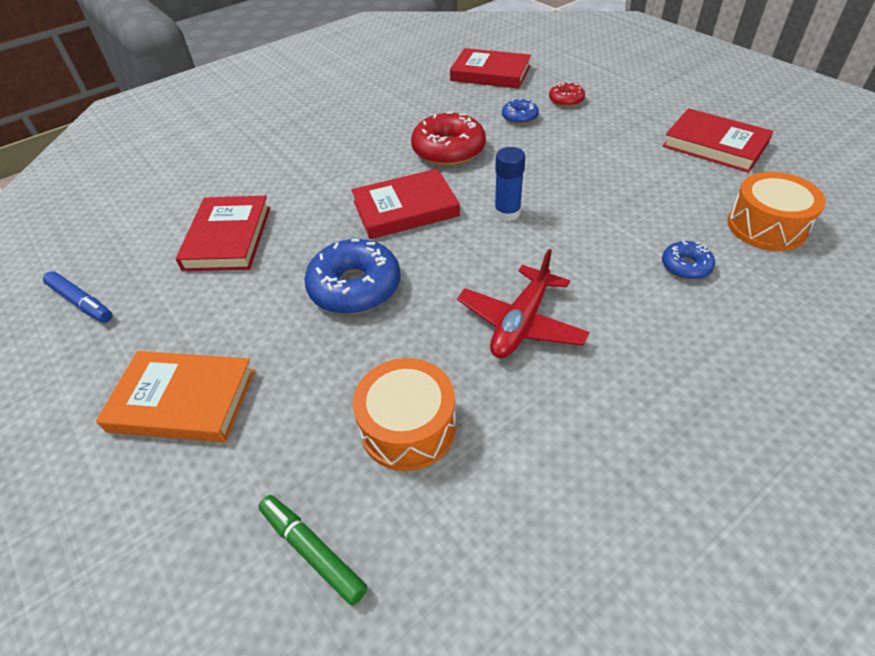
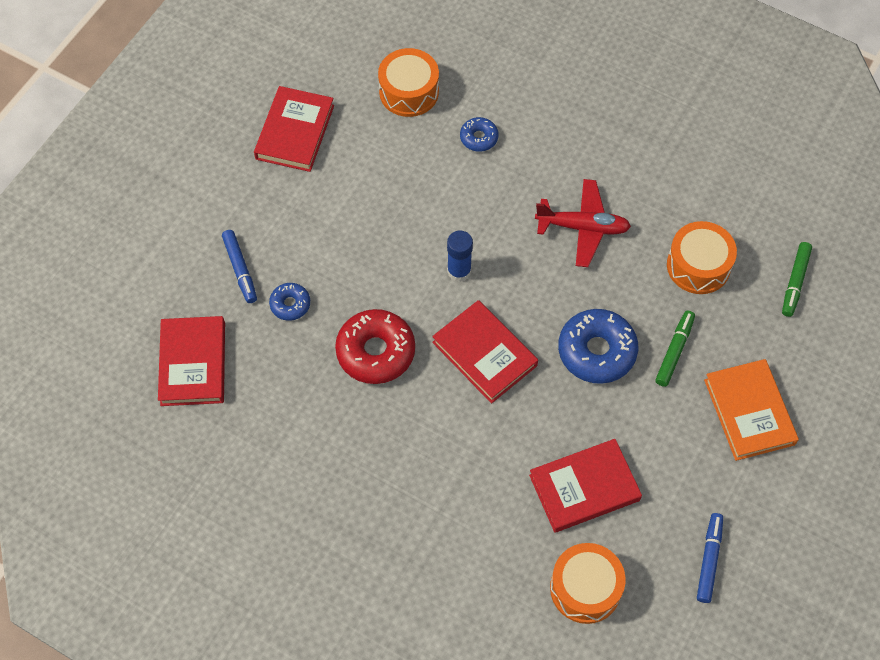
camera: 115 degrees left, 15 degrees up
(148, 215) = (585, 588): none -> orange drum
(309, 355) = (674, 351): none -> green marker
(566, 100) = (240, 269): red donut -> blue marker

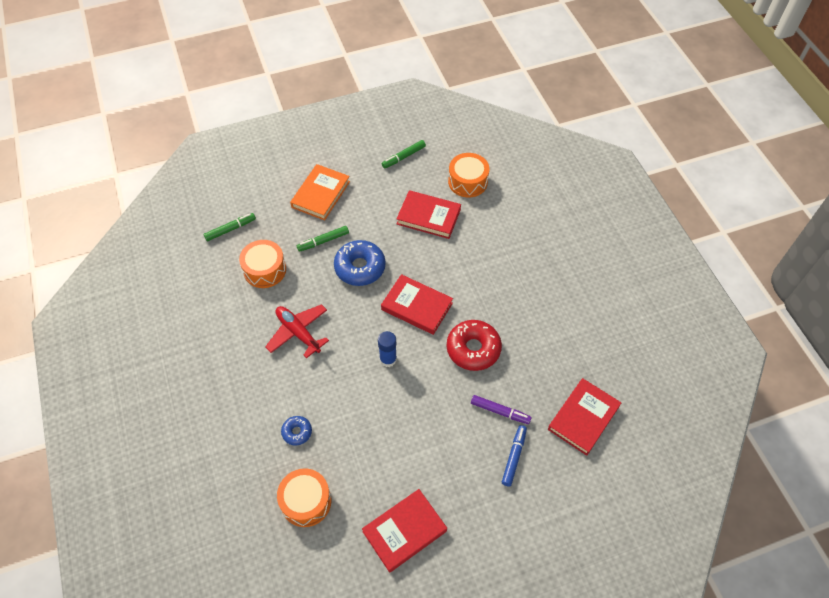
camera: 140 degrees left, 5 degrees down
(290, 304) = (500, 411): blue donut -> purple marker
(484, 354) = (417, 306): red book -> red book turned 60 degrees counterclockwise
(709, 560) = (403, 157): blue marker -> green marker

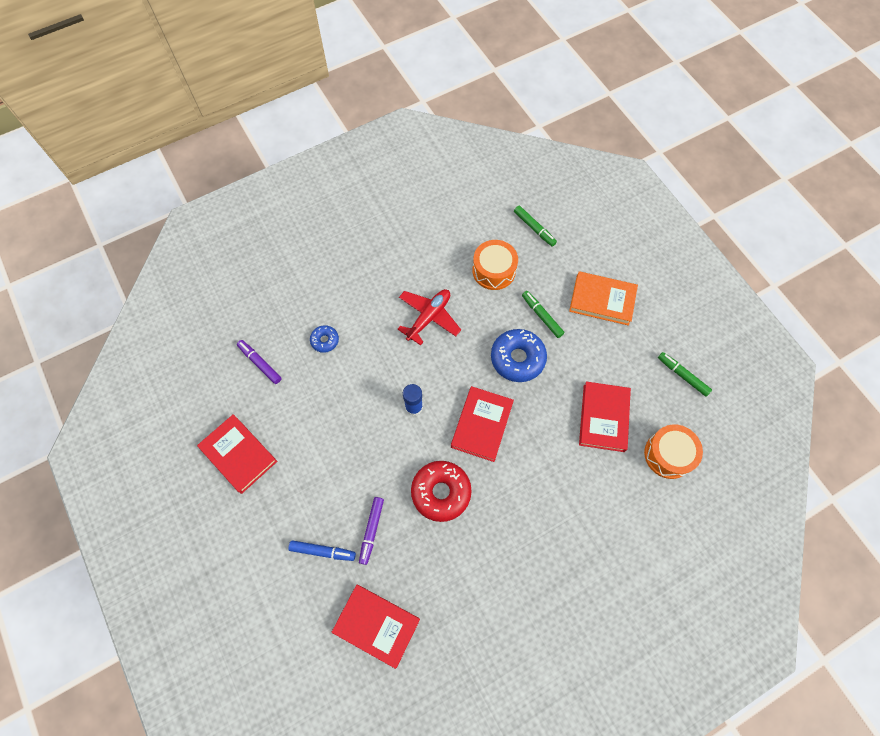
camera: 80 degrees right, 10 degrees up
(306, 501) = (260, 363): orange drum -> purple marker

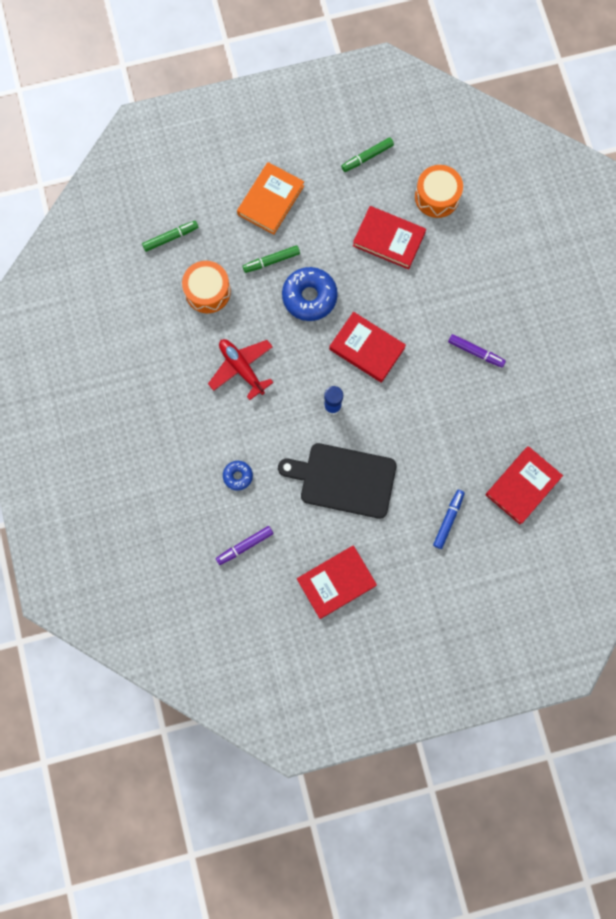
camera: 75 degrees left, 10 degrees up
(342, 436) = (343, 480): none -> black cutting board
(371, 530) = (440, 472): purple marker -> purple marker (475, 352)
(441, 492) = (421, 402): red donut -> none

